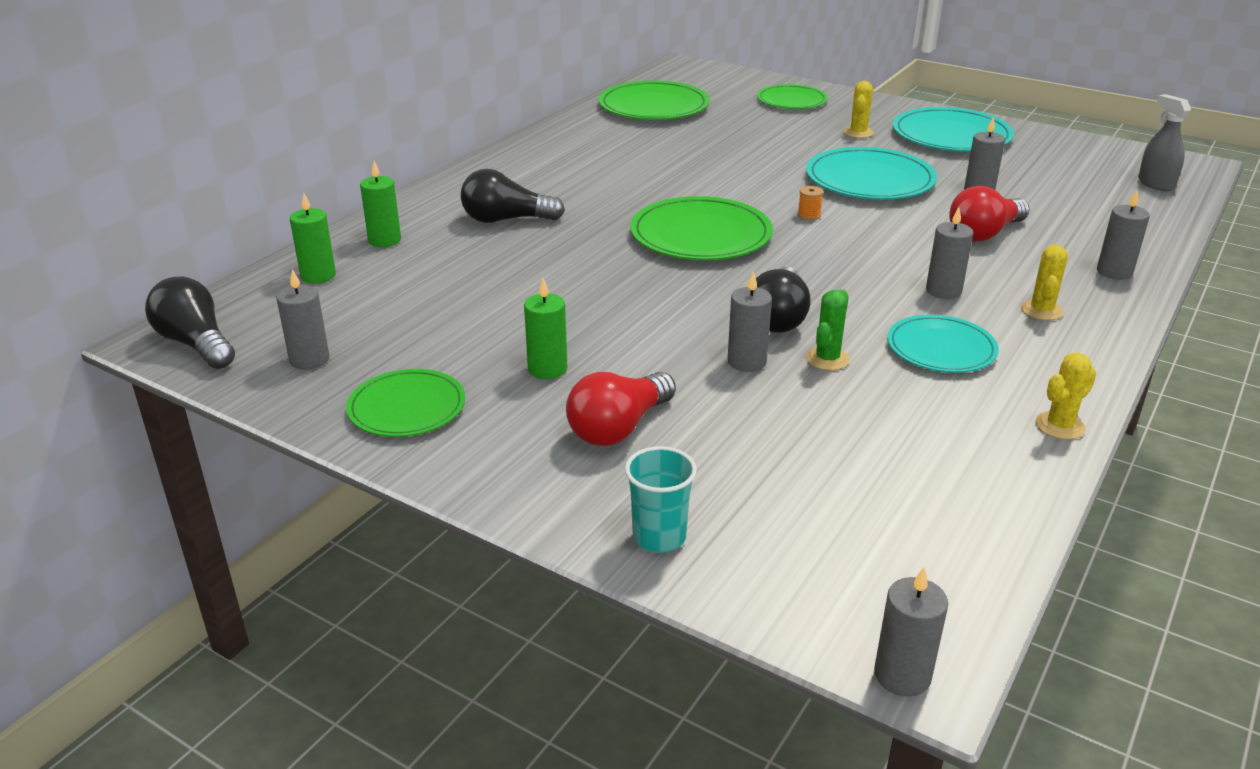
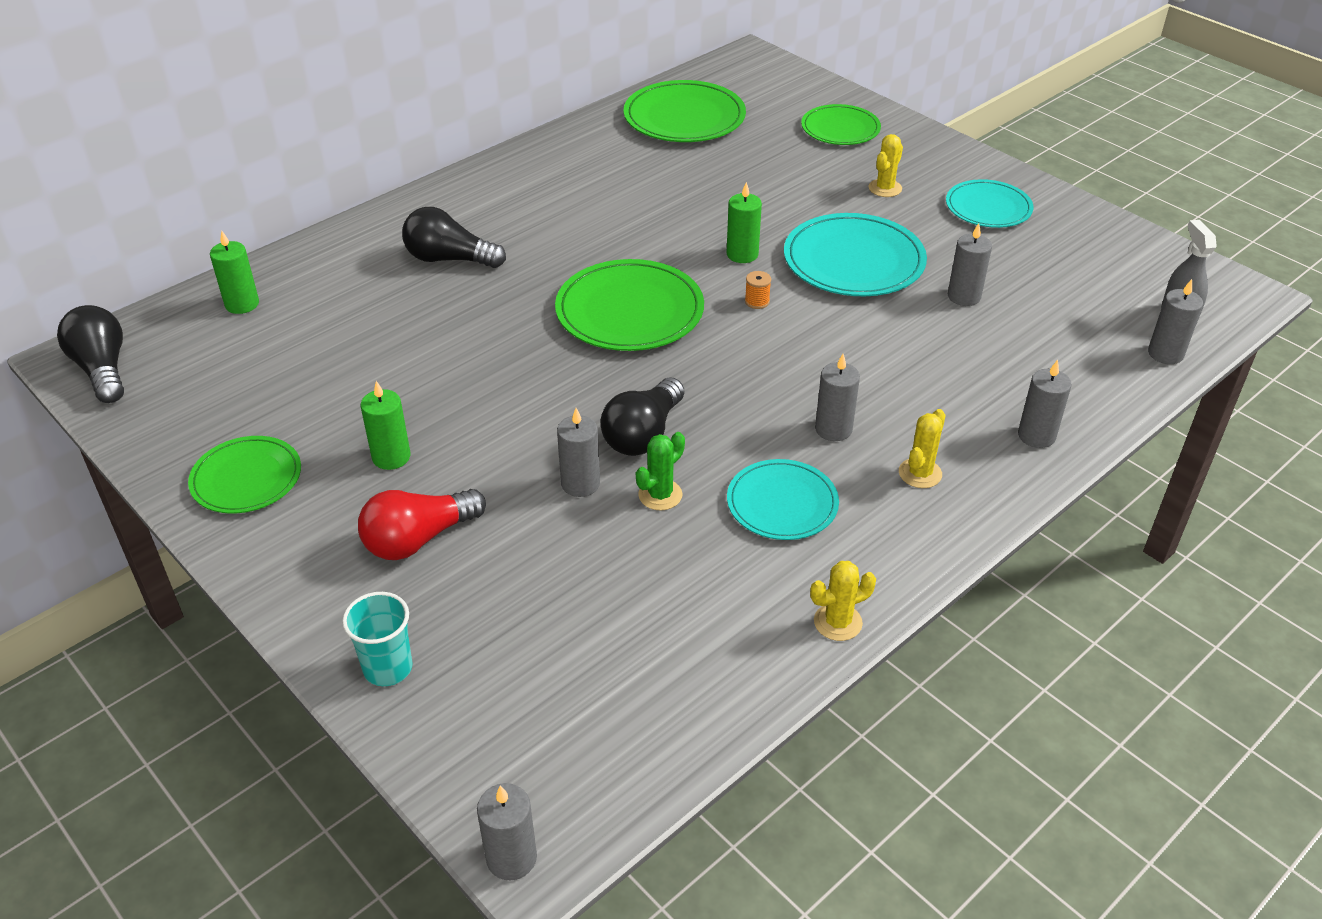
camera: 15 degrees right, 10 degrees up
(309, 359) = (189, 406): grey candle -> grey candle (1165, 353)
(384, 240) = (322, 268): green candle -> green candle (742, 254)
(951, 135) = (988, 207): turquoise plate -> turquoise plate, size x0.64
(984, 233) = (929, 358): red light bulb -> none

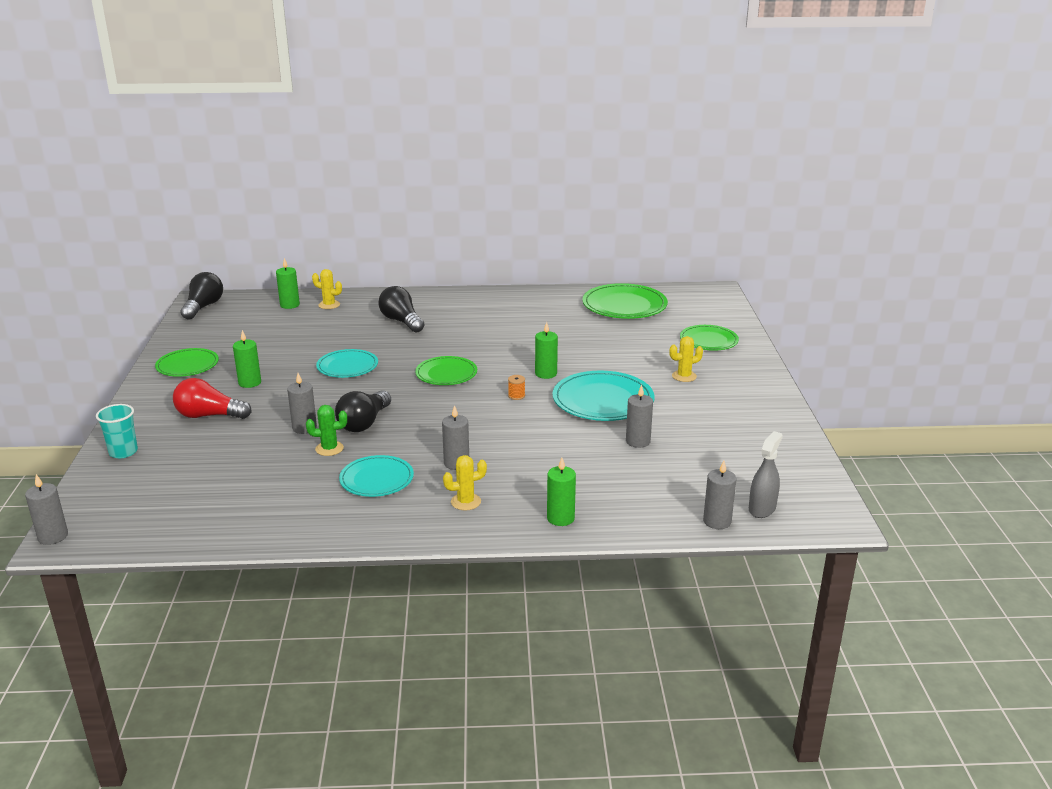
camera: 40 degrees right, 15 degrees down
(629, 311) = (446, 373): green plate -> green plate, size x0.64
(643, 434) = (364, 423): black light bulb -> black light bulb turned 45 degrees counterclockwise
(837, 622) = (316, 536): yellow cactus -> yellow cactus (329, 305)
(988, 207) = (734, 409): turquoise plate -> turquoise plate (347, 366)
(1036, 435) = (560, 518): grey candle -> green candle

